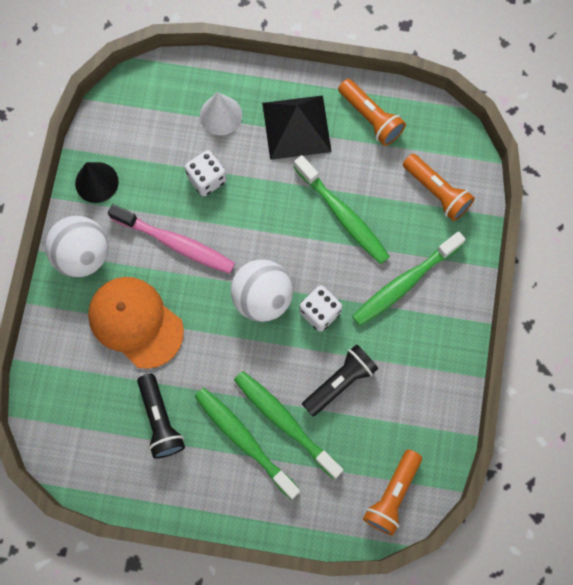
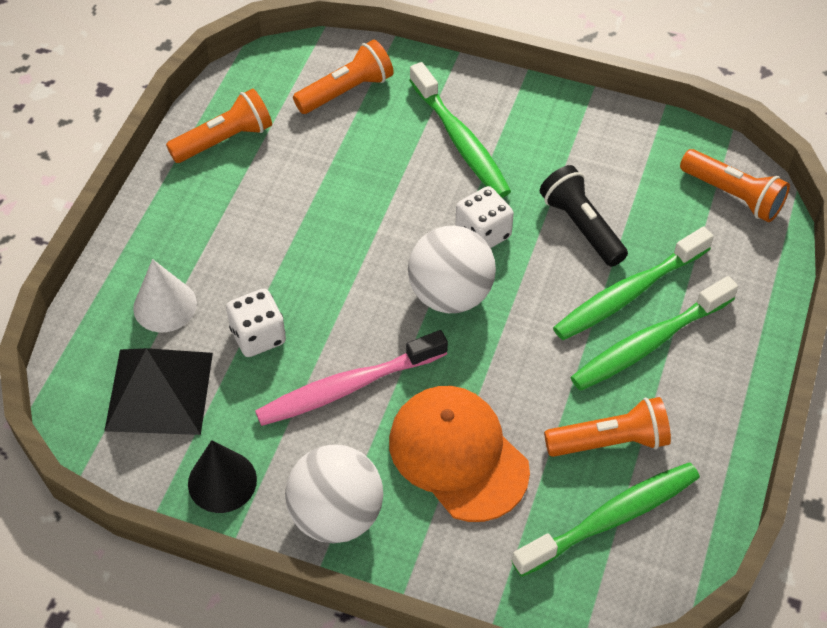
camera: 80 degrees left, 20 degrees down
(135, 322) = (458, 455): orange cap -> orange cap turned 90 degrees clockwise
(160, 420) = (610, 441): black flashlight -> orange flashlight
(176, 243) = (347, 387): pink toothbrush -> pink toothbrush turned 150 degrees counterclockwise
(296, 127) = (212, 221): black pyramid -> black pyramid (159, 391)
(343, 215) = (354, 189): green toothbrush -> green toothbrush (611, 518)

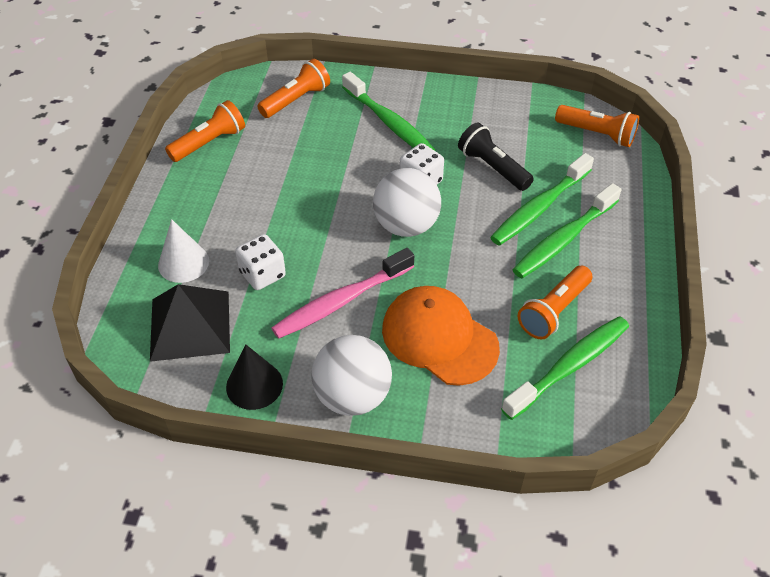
camera: 10 degrees left, 5 degrees down
(610, 441) = (553, 311): orange flashlight -> orange flashlight turned 150 degrees clockwise

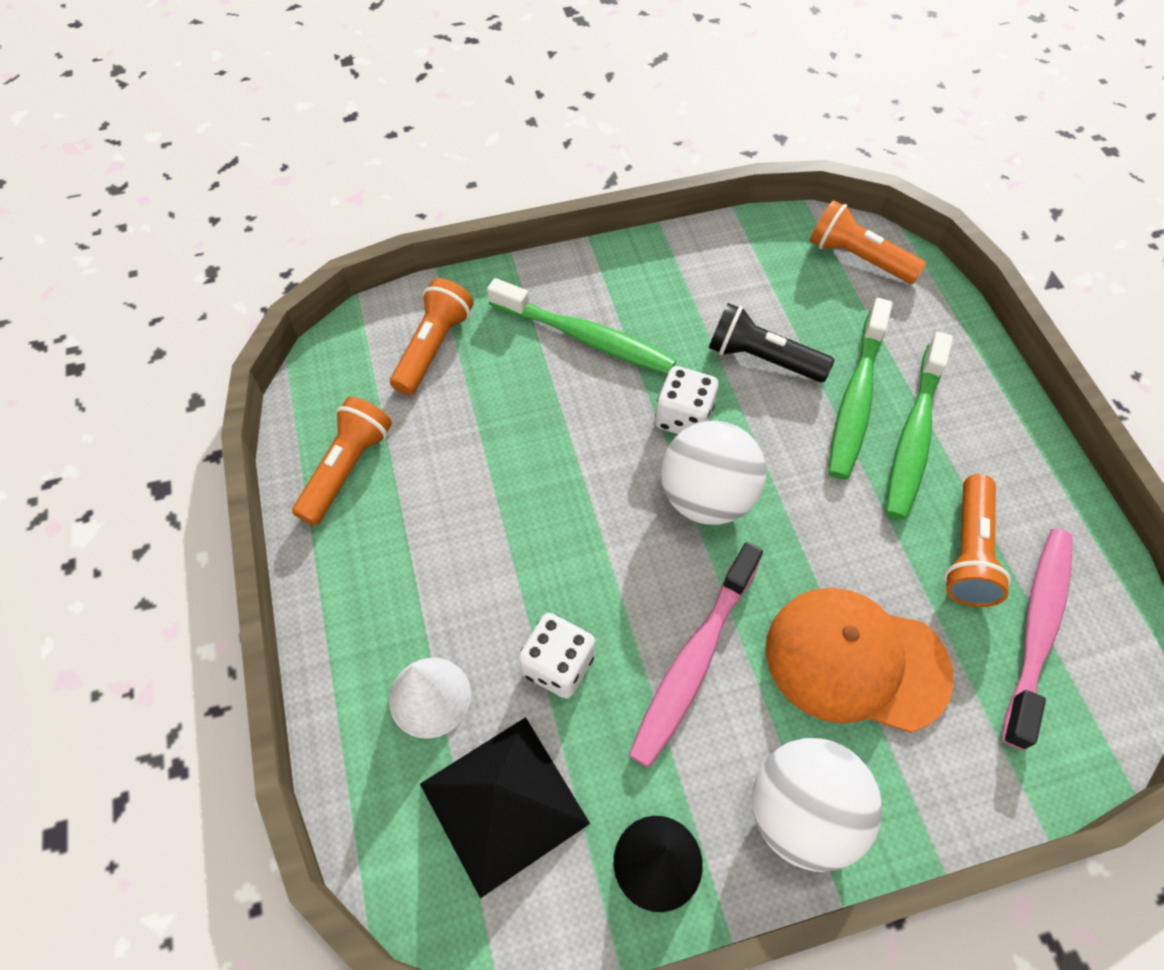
camera: 25 degrees left, 10 degrees up
(569, 366) = (1036, 629): green toothbrush -> pink toothbrush
(597, 134) = (858, 258): orange flashlight -> orange flashlight turned 150 degrees counterclockwise

